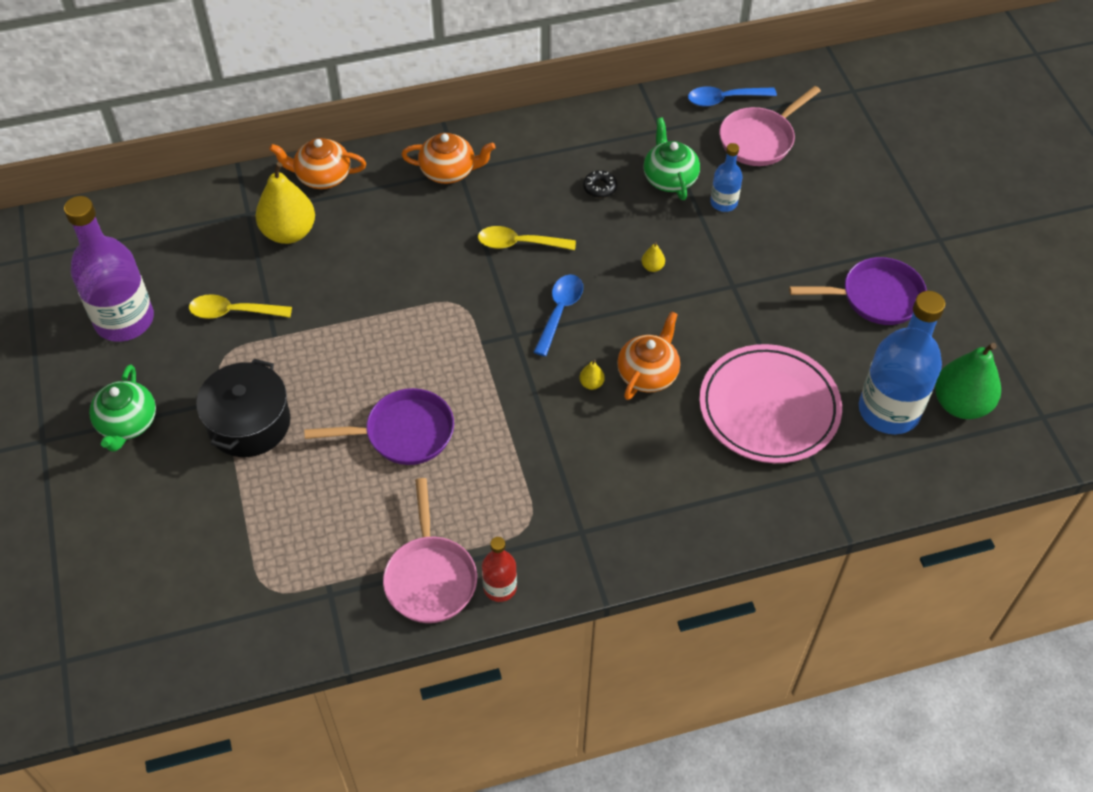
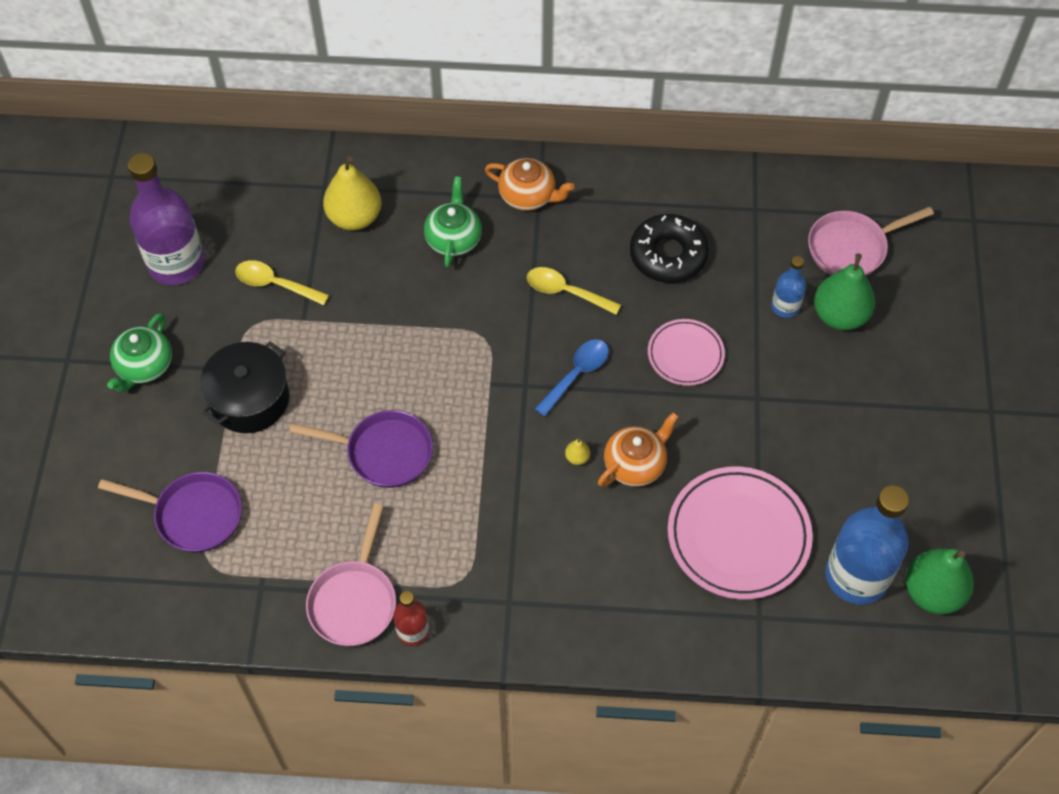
camera: 20 degrees right, 5 degrees up
(322, 177) = (406, 168): orange teapot -> none
(600, 187) = (668, 255): black donut -> black donut, size x2.24
(652, 267) = (685, 354): yellow pear -> pink plate
(669, 178) = (741, 264): green teapot -> green teapot (453, 239)
(724, 99) = (834, 193): blue spoon -> none
(774, 197) = (840, 315): none -> green pear
(876, 297) = (896, 453): purple pan -> purple pan (193, 515)

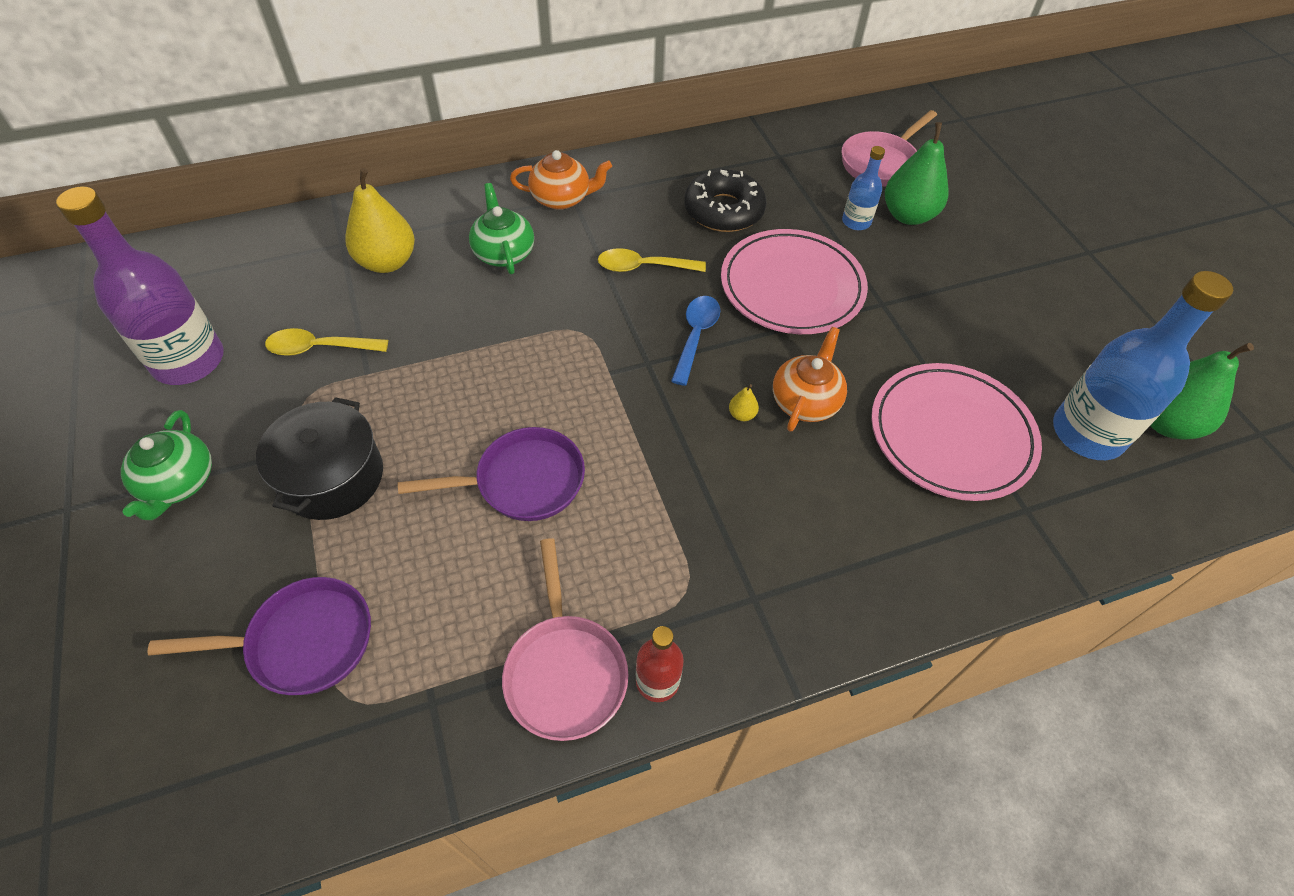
camera: 25 degrees left, 5 degrees down
(685, 354) = (792, 287): pink plate -> pink plate, size x1.75

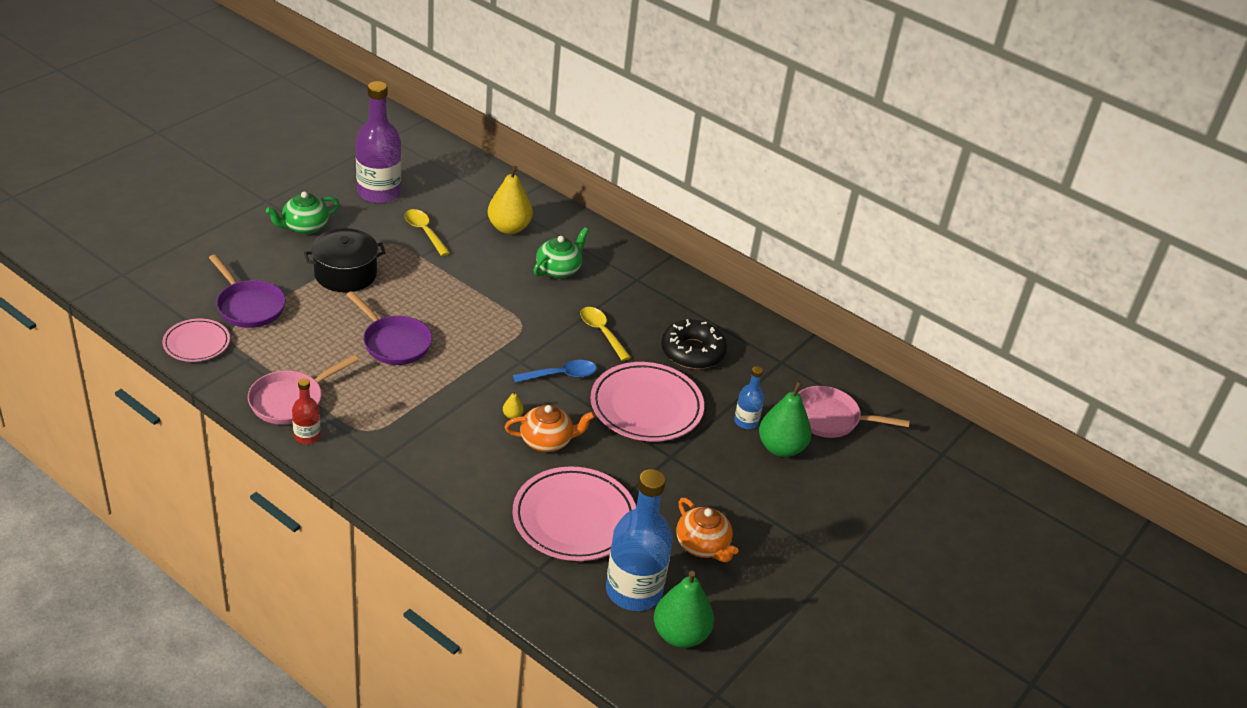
camera: 55 degrees right, 15 degrees down
(335, 765) = (196, 343): none -> pink plate
(562, 198) = (631, 275): orange teapot -> orange teapot (703, 545)

